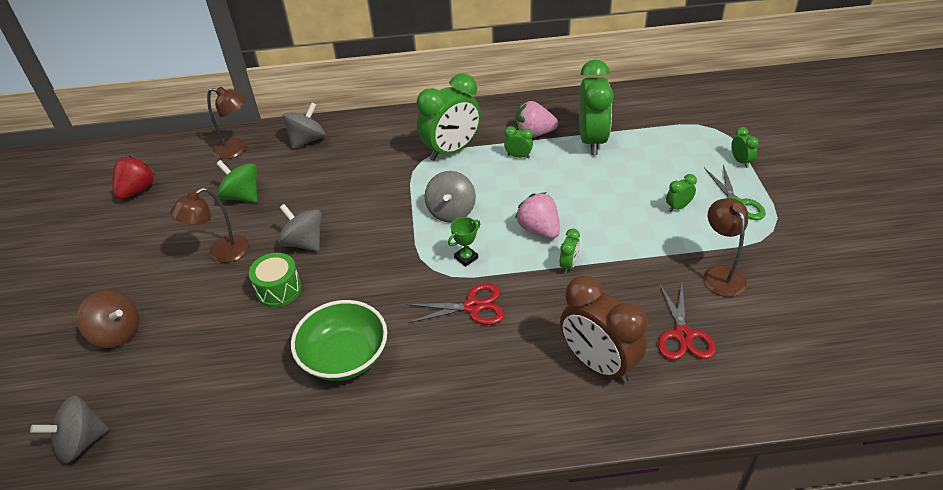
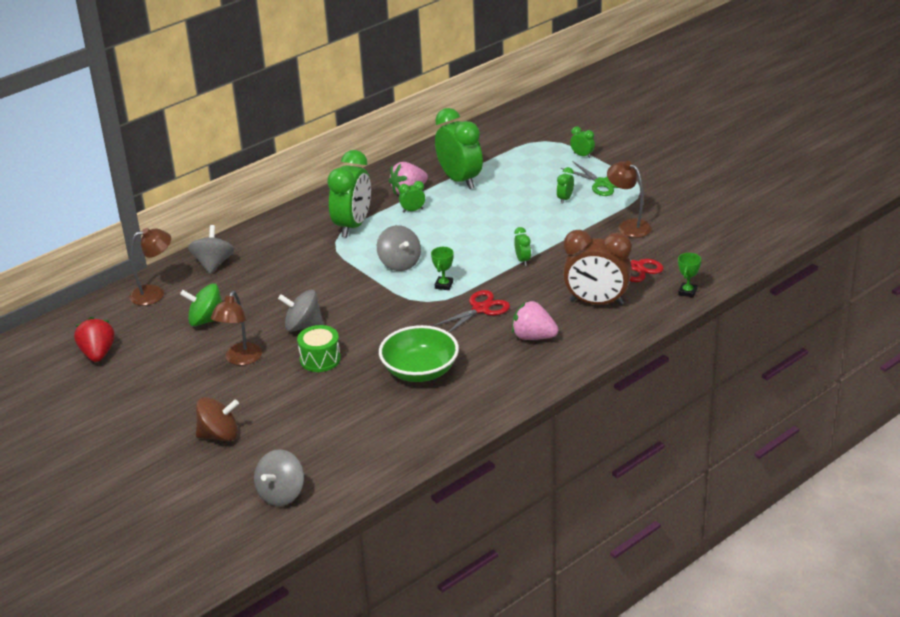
camera: 35 degrees left, 10 degrees down
(539, 229) = (479, 249): pink strawberry -> pink strawberry (533, 337)
(718, 406) = (687, 292): none -> green trophy

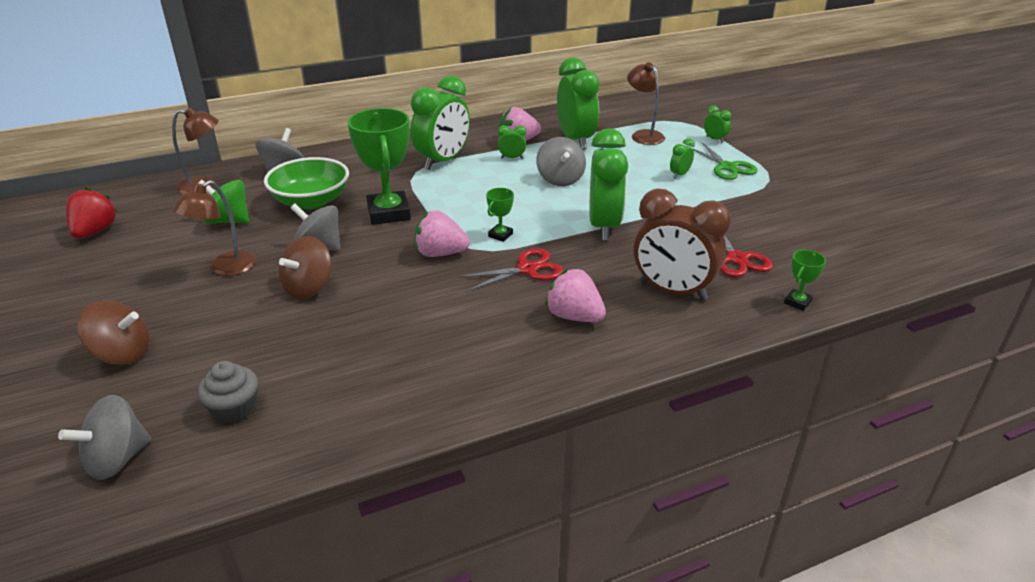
camera: 15 degrees right, 0 degrees up
(320, 359) = (309, 287): green drum -> brown spinning top
(334, 449) = (234, 409): none -> grey cupcake
(339, 285) = (388, 213): none -> green trophy
(399, 263) = (466, 204): grey spinning top -> grey spinning top (560, 179)
(405, 310) = (440, 253): none -> pink strawberry
(420, 371) = (411, 328): green bowl -> green bowl (311, 201)
(522, 260) = (604, 226): green clock -> green clock, size x2.33
(628, 226) = (743, 213): brown lamp -> brown lamp (643, 135)

